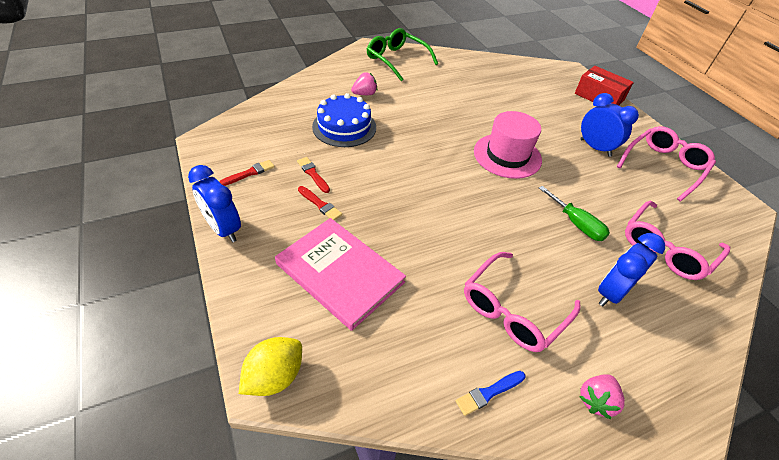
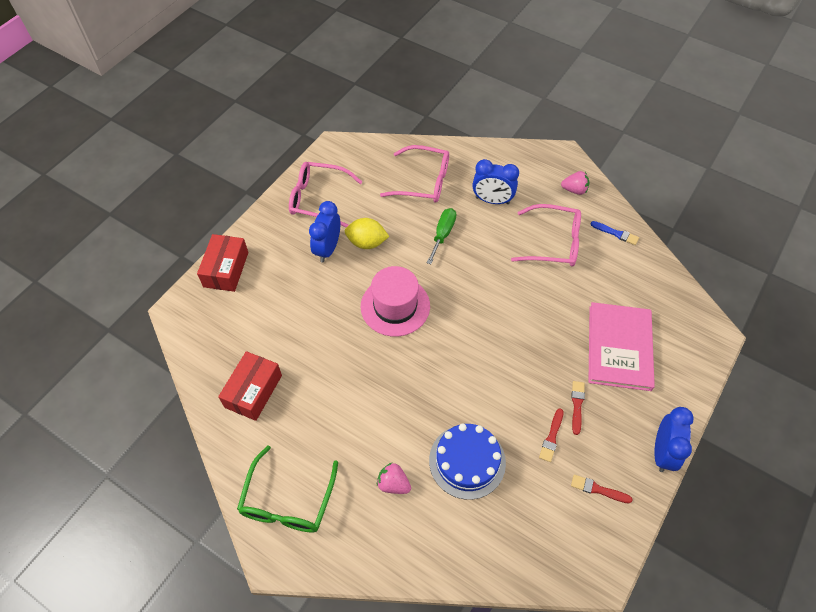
camera: 120 degrees left, 10 degrees up
(275, 376) = (708, 332): yellow lemon -> yellow lemon (367, 243)
(482, 74) = (253, 391): none -> red box

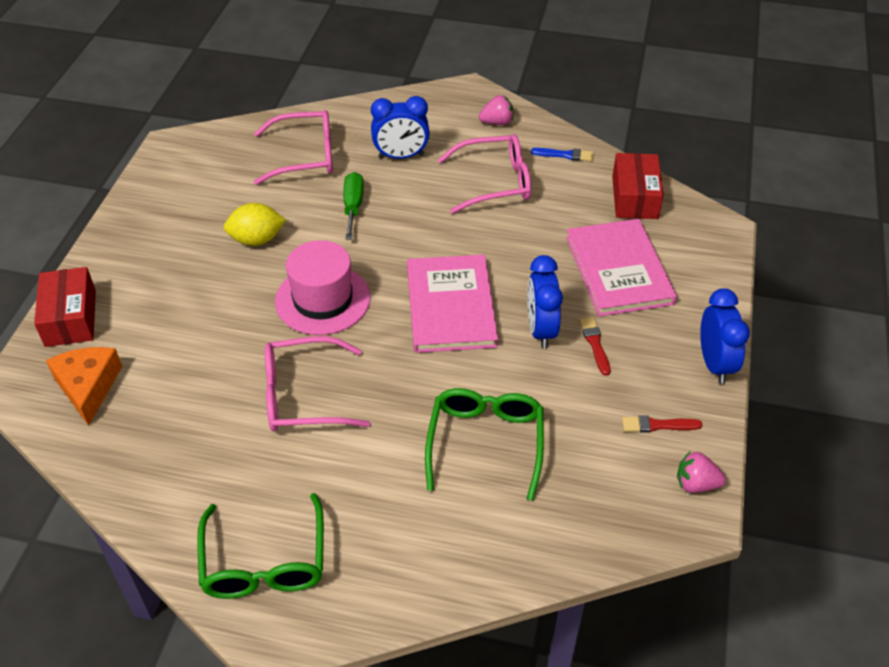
camera: 20 degrees left, 10 degrees down
(220, 327) = (88, 387): none -> orange cheese
(253, 391) = (165, 448): red box -> red box (635, 197)
(319, 199) = (172, 207): pink glasses -> pink glasses (304, 396)
(327, 249) = (206, 259): blue clock -> blue clock (540, 330)
(393, 484) = (400, 498): pink strawberry -> pink strawberry (696, 484)
(467, 461) = (485, 443): blue cake -> green glasses
(483, 339) = (450, 306): none -> pink book
(551, 437) = (579, 386): red brush -> none

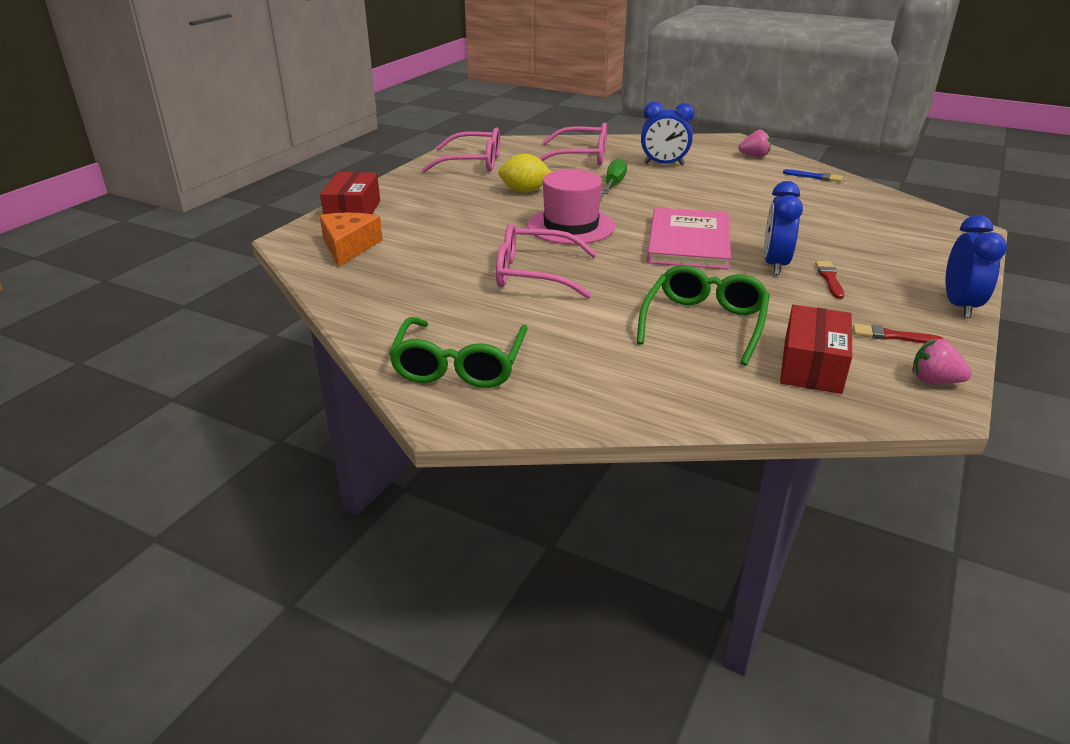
camera: 15 degrees right, 15 degrees down
(494, 182) = (745, 184): pink glasses -> pink glasses (472, 163)
(619, 270) = (860, 240): pink book -> none
(635, 197) = (881, 204): red box -> red box (812, 365)

